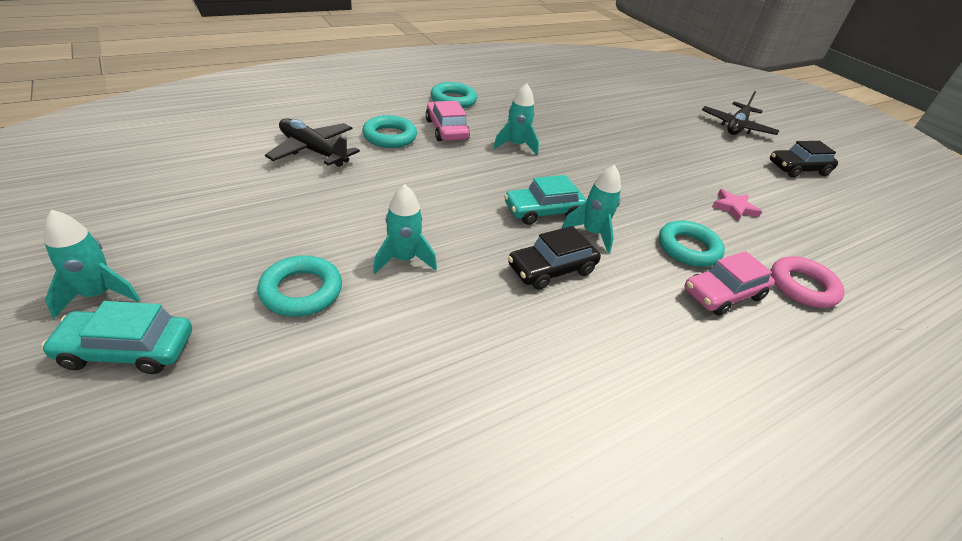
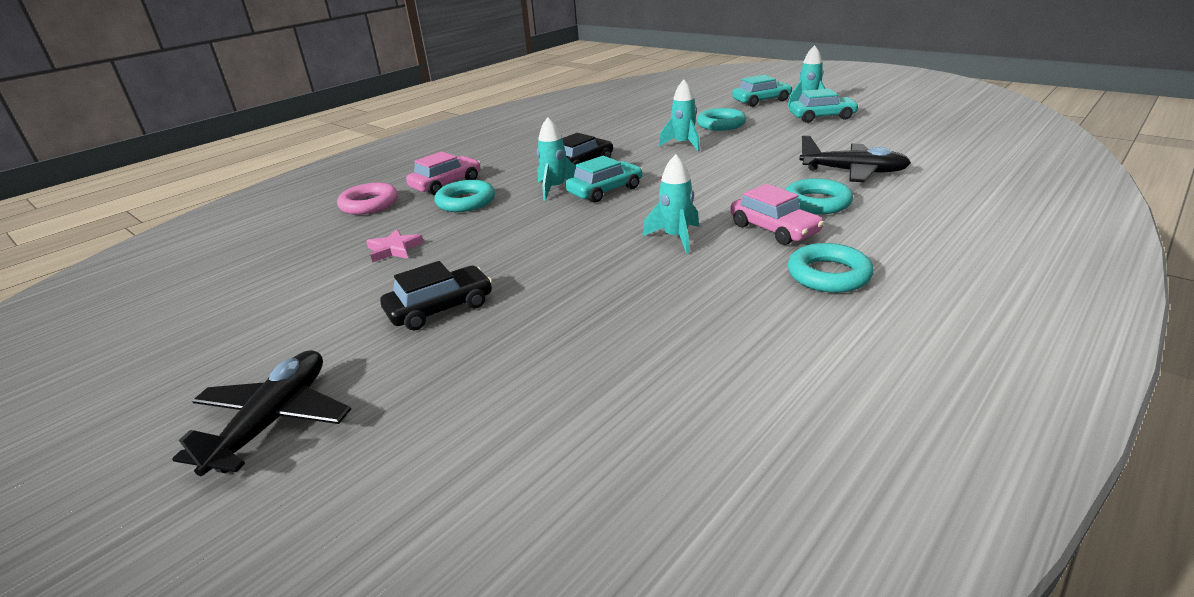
camera: 170 degrees right, 10 degrees down
(160, 246) = (822, 117): none -> turquoise car
(798, 169) = (229, 343): black car -> black car (440, 308)

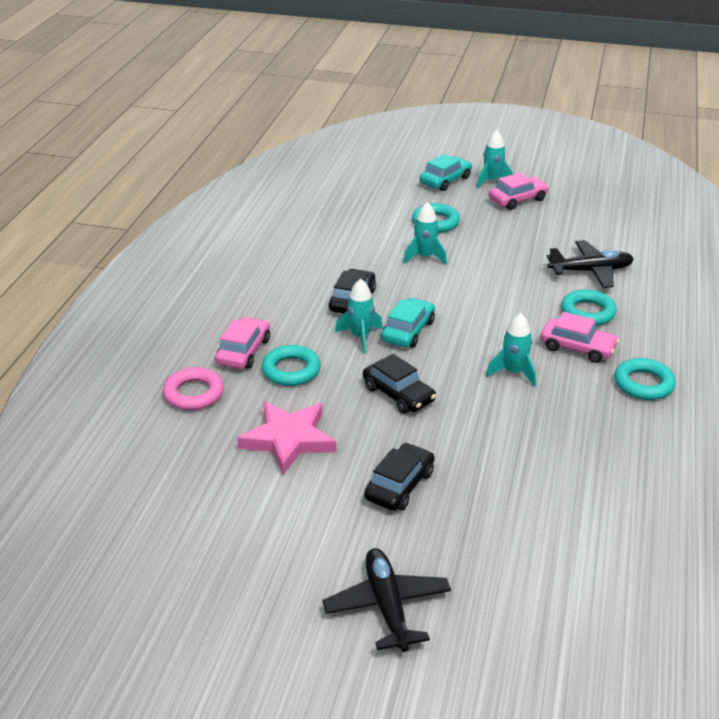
camera: 30 degrees left, 5 degrees up
(394, 249) = (288, 440): pink star -> pink star, size x1.87
(536, 234) = (398, 394): none -> black car
(822, 117) = (517, 199): turquoise car -> pink car

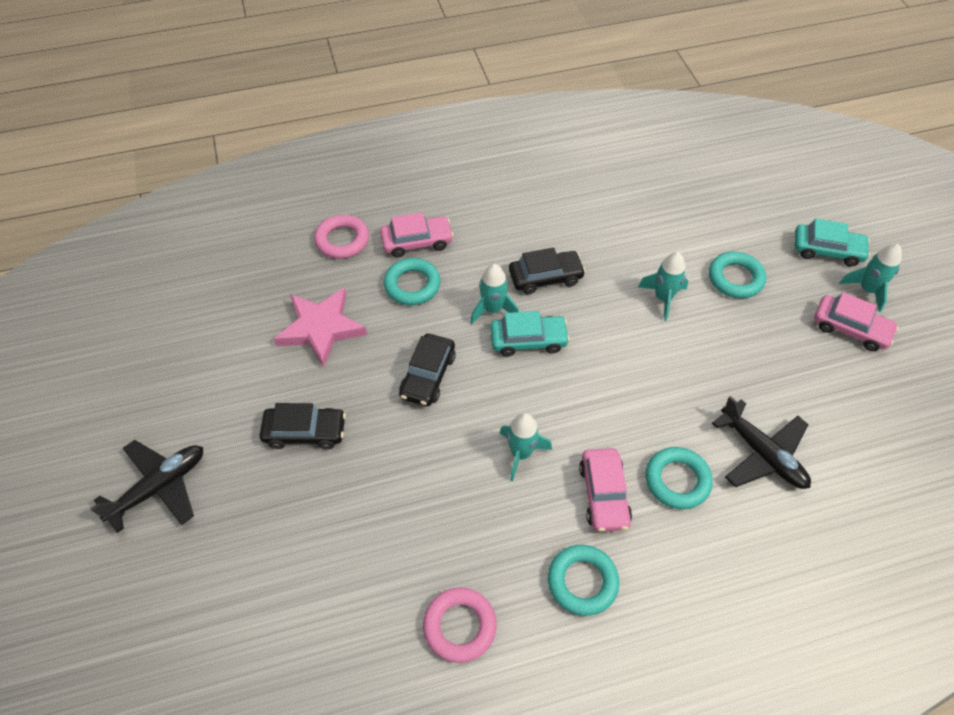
camera: 60 degrees right, 20 degrees up
(647, 456) = (460, 626): none -> pink ring

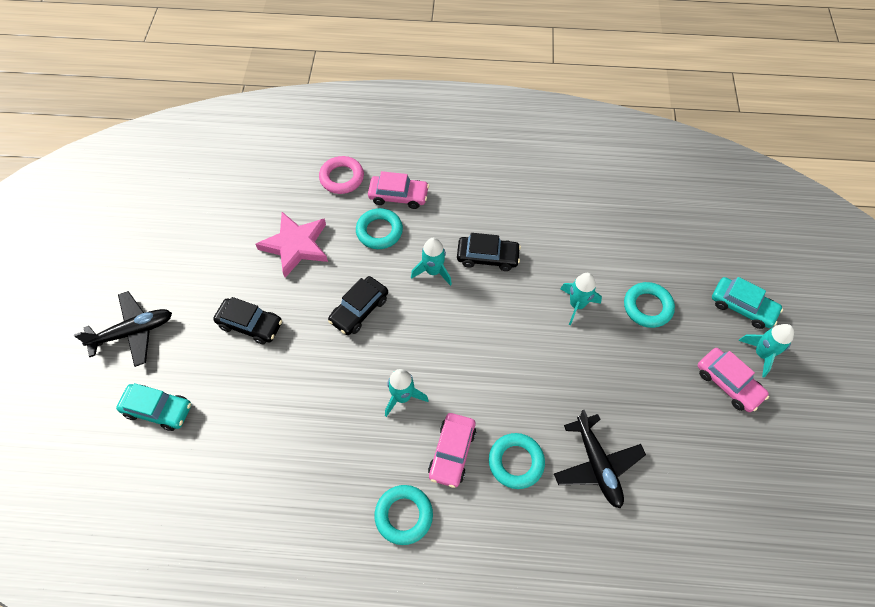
camera: 20 degrees right, 5 degrees up
(460, 626) = (298, 515): pink ring -> none
(528, 340) = (450, 306): turquoise car -> turquoise car (158, 409)

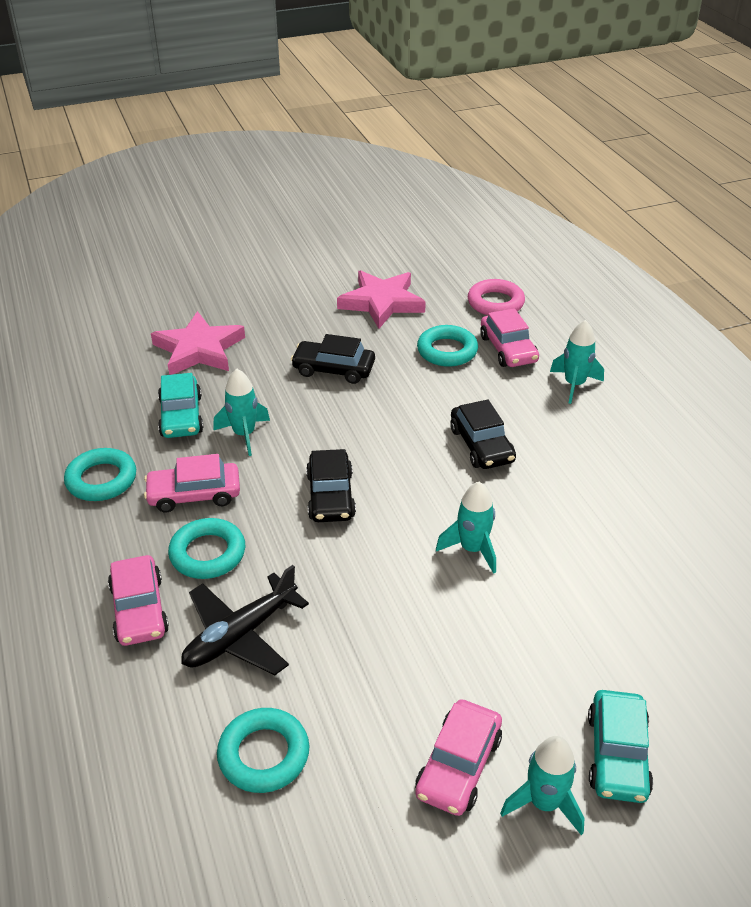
camera: 65 degrees right, 20 degrees down
(133, 332) = (217, 248): black plane -> none
(158, 409) = (146, 288): turquoise car -> turquoise car (181, 416)
(250, 324) = (268, 307): black car -> black car (331, 496)
(277, 395) = (199, 349): none -> pink star
(433, 271) = (425, 407): turquoise rocket -> turquoise rocket (574, 385)
(551, 523) = (139, 609): none -> pink car
(647, 307) = (525, 628): turquoise ring -> turquoise ring (264, 754)

